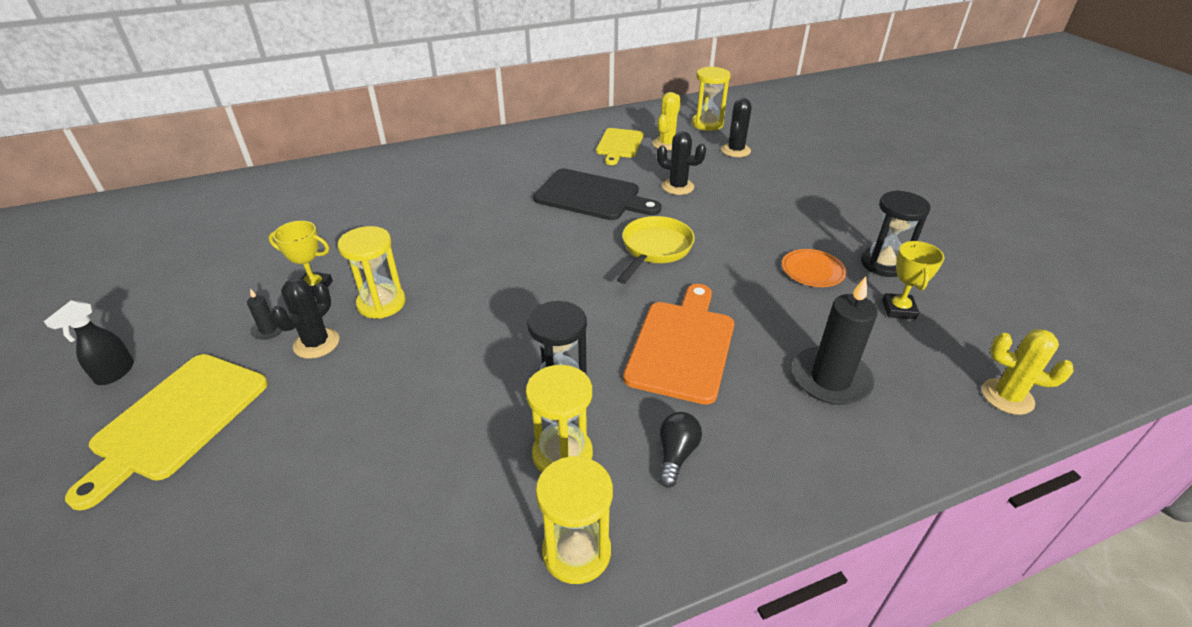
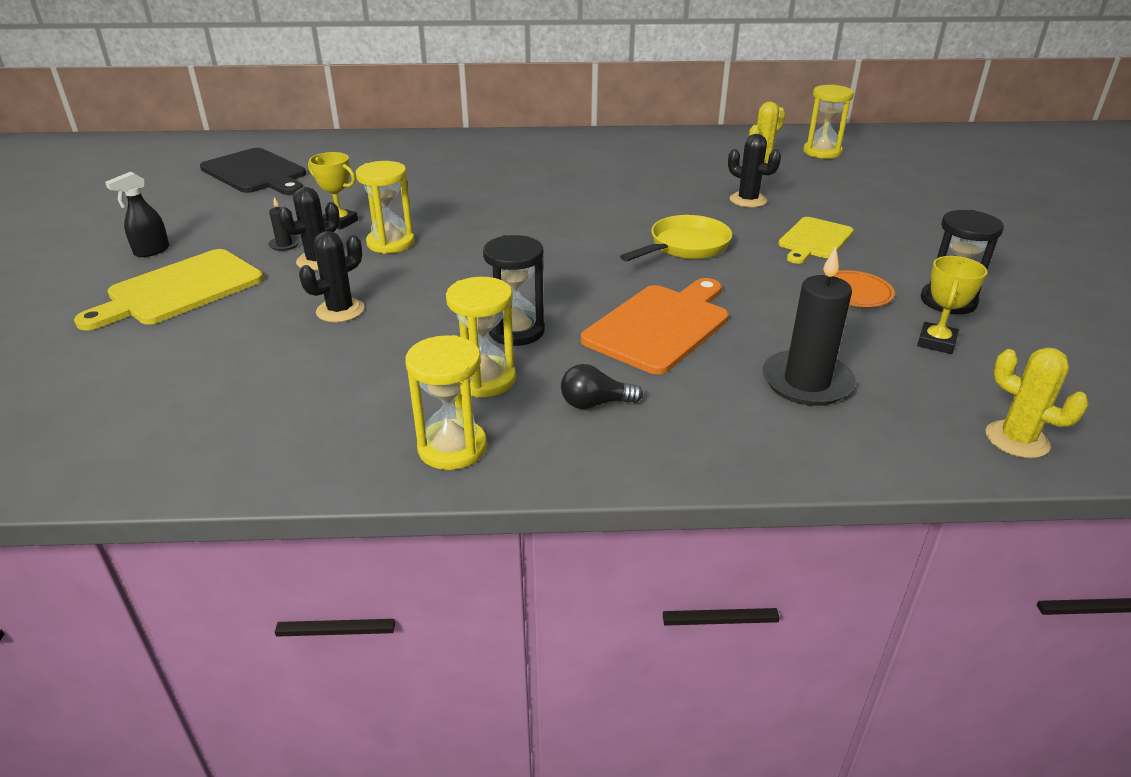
camera: 20 degrees right, 5 degrees down
(591, 196) = (647, 194): black cutting board -> black cutting board (256, 173)
(619, 145) = (707, 157): yellow cutting board -> yellow cutting board (814, 240)
(676, 454) = (595, 403): black light bulb -> black light bulb turned 135 degrees counterclockwise
(735, 150) = (839, 179): black cactus -> black cactus (340, 310)

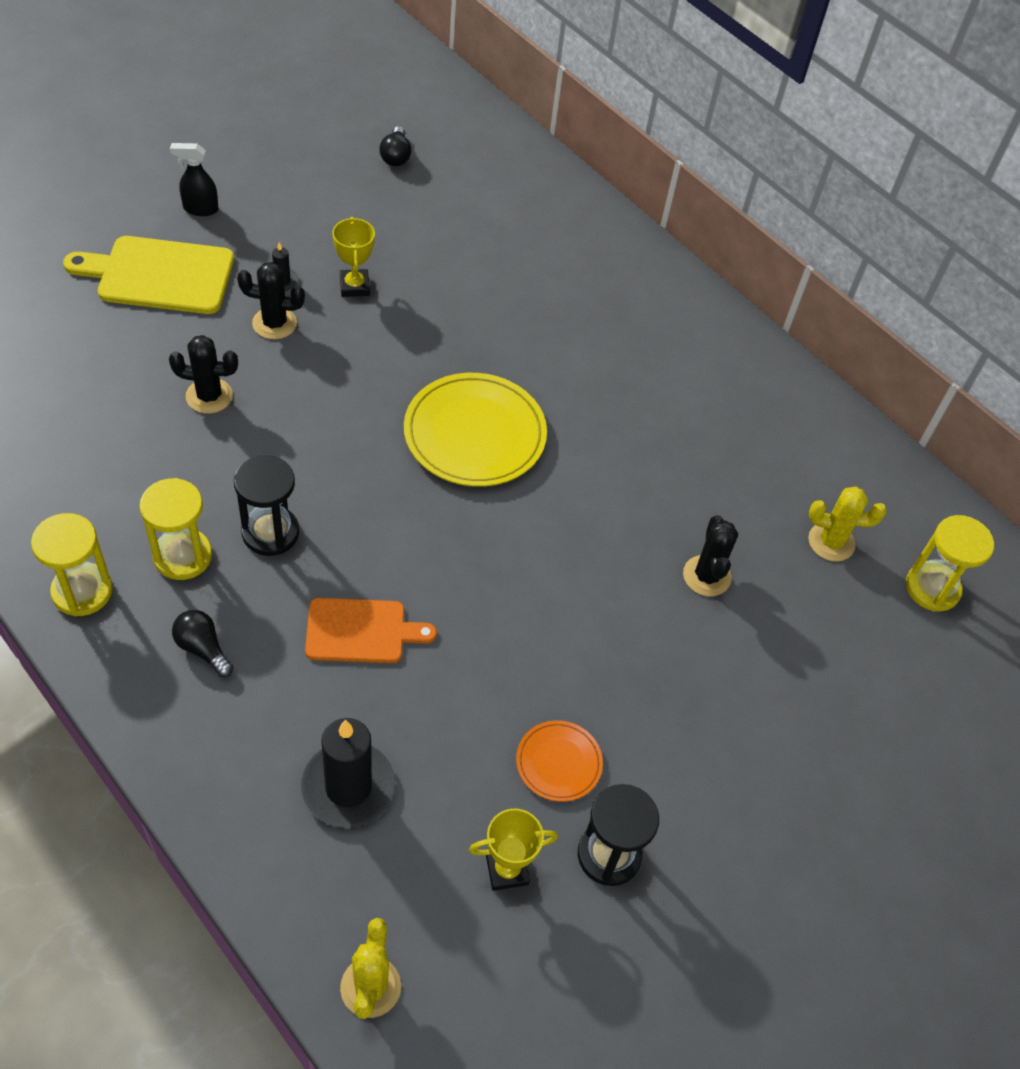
camera: 45 degrees right, 20 degrees up
(256, 173) = (396, 156): black cutting board -> black light bulb
(390, 243) = (347, 348): yellow hourglass -> none
(538, 227) = (474, 434): none -> yellow plate
(660, 326) = (361, 631): orange cutting board -> orange cutting board, size x0.67
(685, 247) = (538, 574): yellow pan -> none
(814, 240) = (656, 680): yellow cutting board -> none

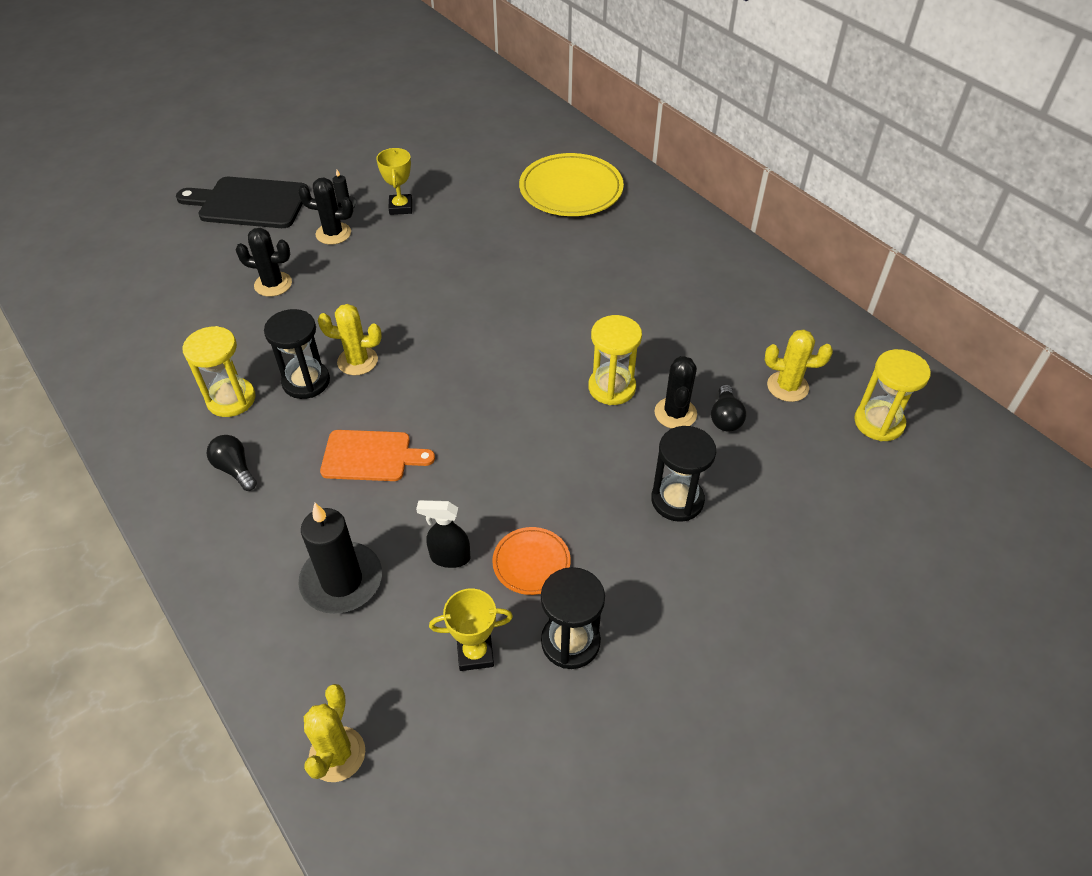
camera: 10 degrees right, 5 degrees down
(82, 591) = (144, 425): yellow hourglass -> yellow hourglass (612, 387)
(160, 275) = (249, 203): yellow cutting board -> black cutting board
(200, 209) = (288, 159): black spray bottle -> black spray bottle (449, 557)
(329, 505) = (357, 361): none -> yellow cactus
(396, 156) = (445, 121): black light bulb -> black light bulb (725, 418)
(474, 434) = (485, 309): yellow plate -> yellow plate (571, 190)
(714, 685) = (677, 500): none -> black hourglass

